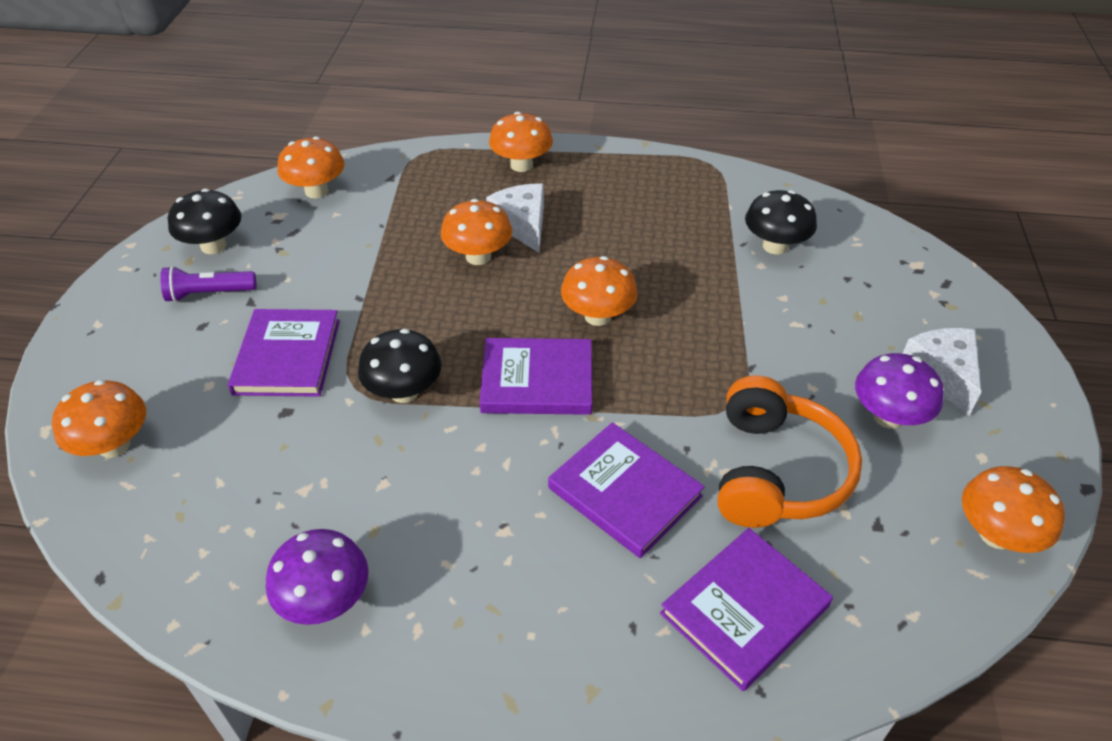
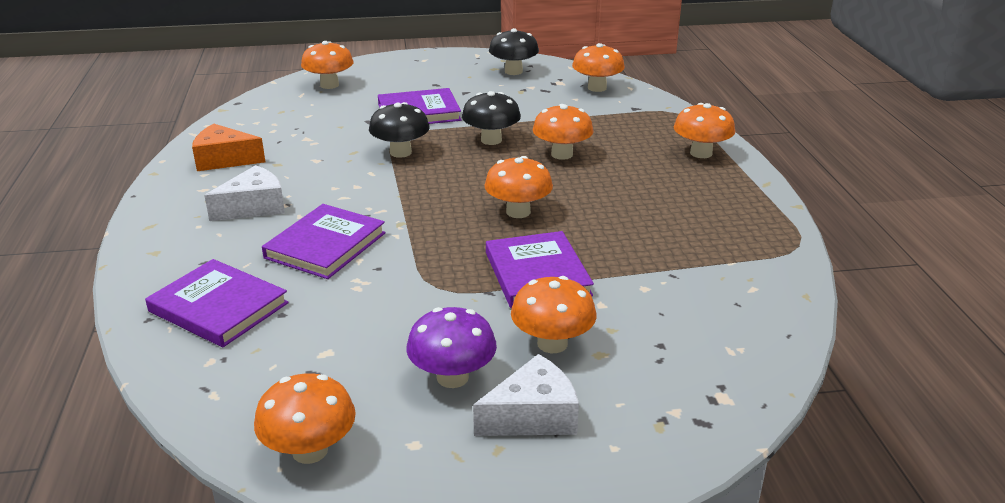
camera: 75 degrees right, 15 degrees down
(209, 294) = (466, 80): purple flashlight -> none
(325, 600) = (224, 160): purple mushroom -> orange cheese
(522, 225) = (616, 165): white cheese -> white cheese (254, 207)
(537, 380) = (430, 197): purple book -> purple book (537, 274)
(775, 246) = (683, 294): black mushroom -> black mushroom (491, 140)
(776, 472) = (362, 313): orange headphones -> none
(841, 341) = (552, 343): none -> orange mushroom

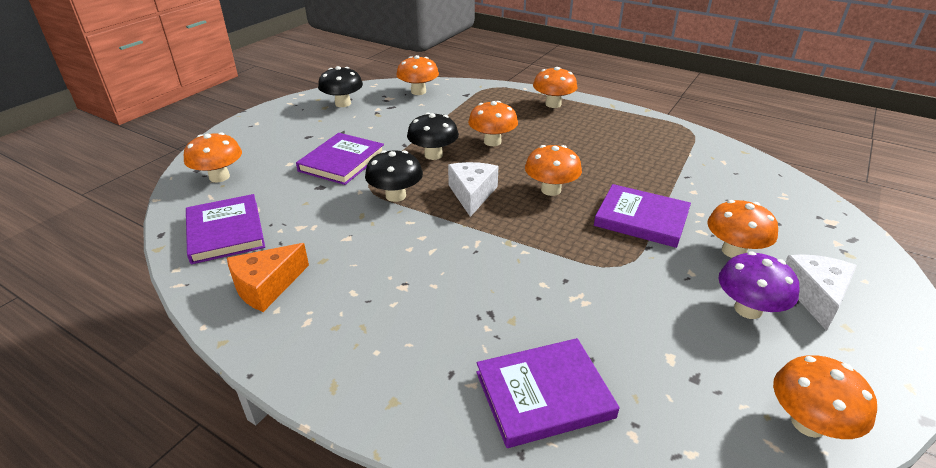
camera: 50 degrees left, 5 degrees up
(254, 207) = (385, 304): white cheese -> white cheese (472, 194)
(325, 245) = (501, 291): purple book -> purple book (225, 232)

